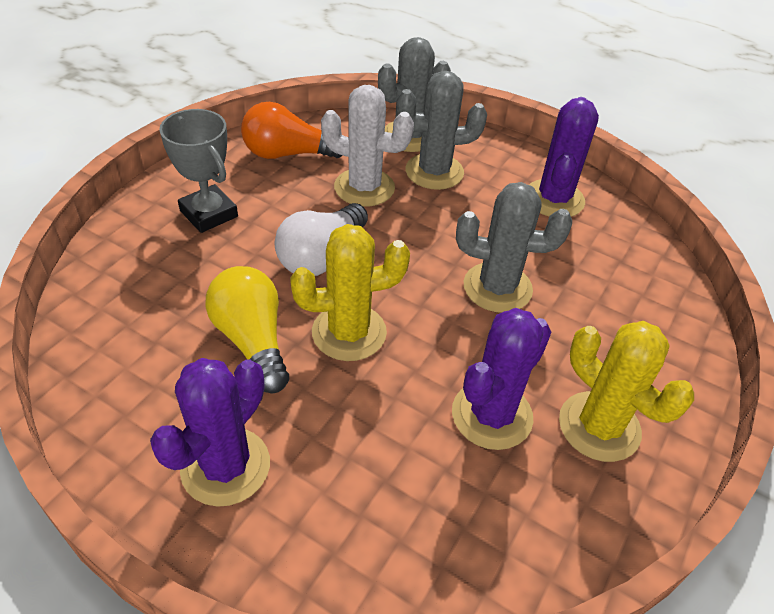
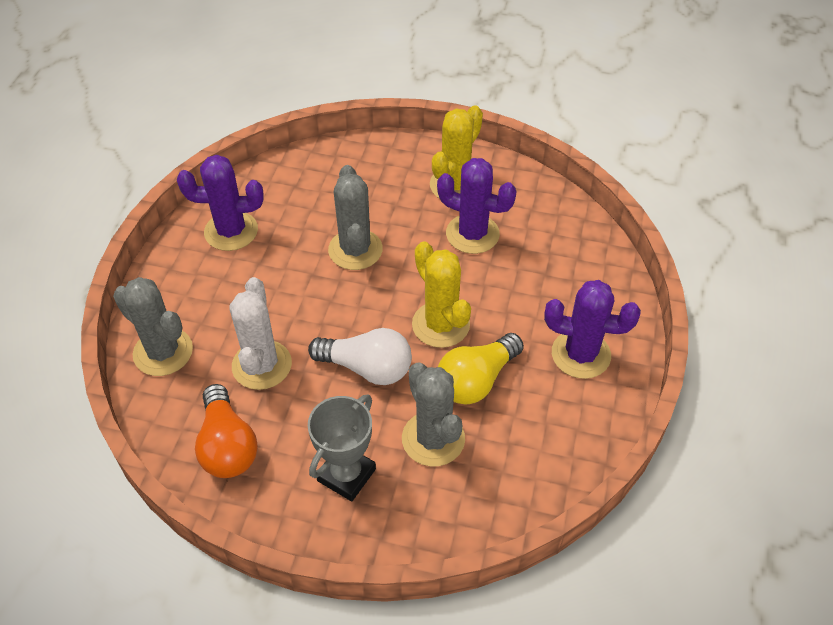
camera: 105 degrees left, 5 degrees up
(434, 172) = (218, 319): grey cactus -> grey cactus (433, 439)

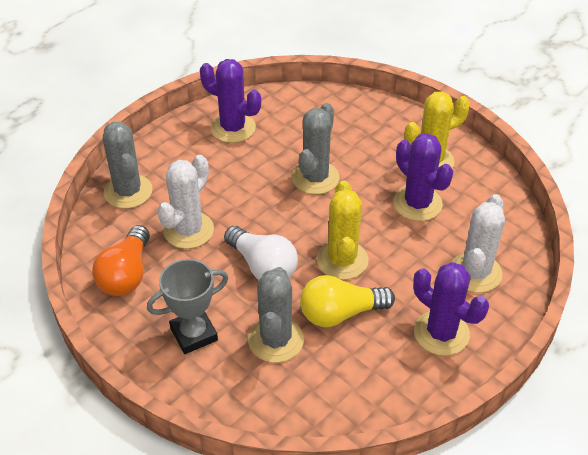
camera: 30 degrees right, 5 degrees down
(570, 280) = (475, 273): none -> white cactus

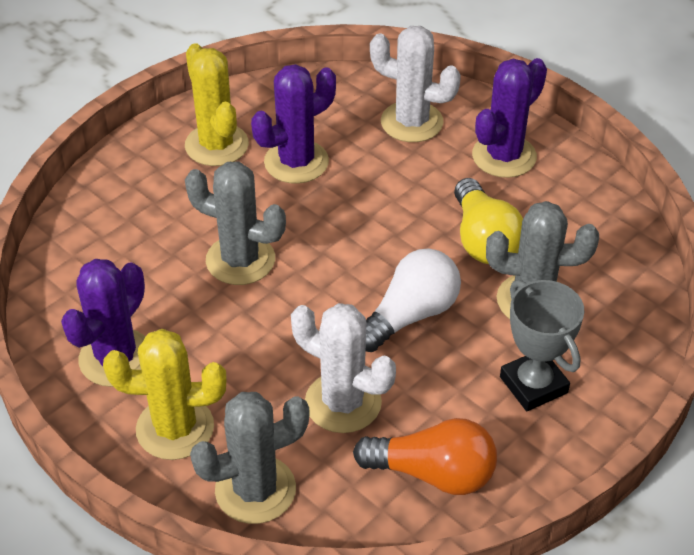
camera: 90 degrees left, 0 degrees up
(342, 260) = (396, 236): yellow cactus -> yellow cactus (175, 428)

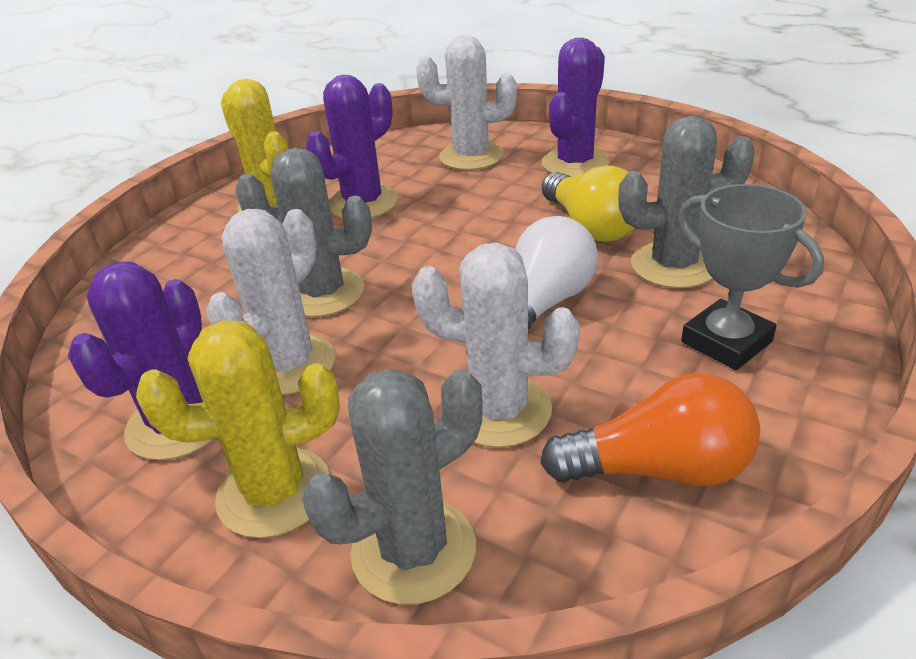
camera: 10 degrees left, 10 degrees down
(201, 325) = (288, 364): none -> white cactus

